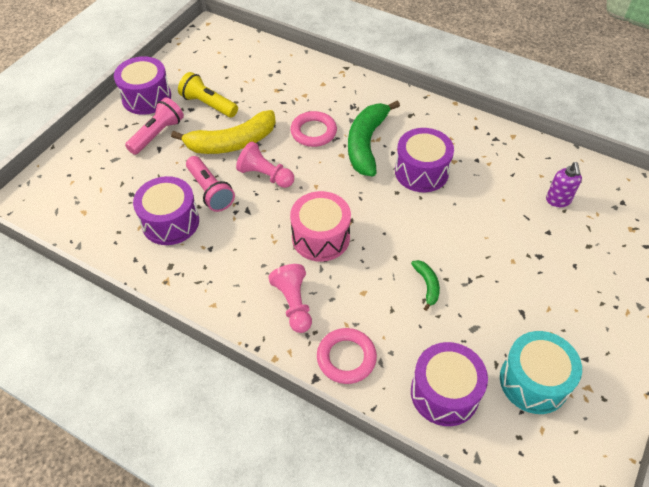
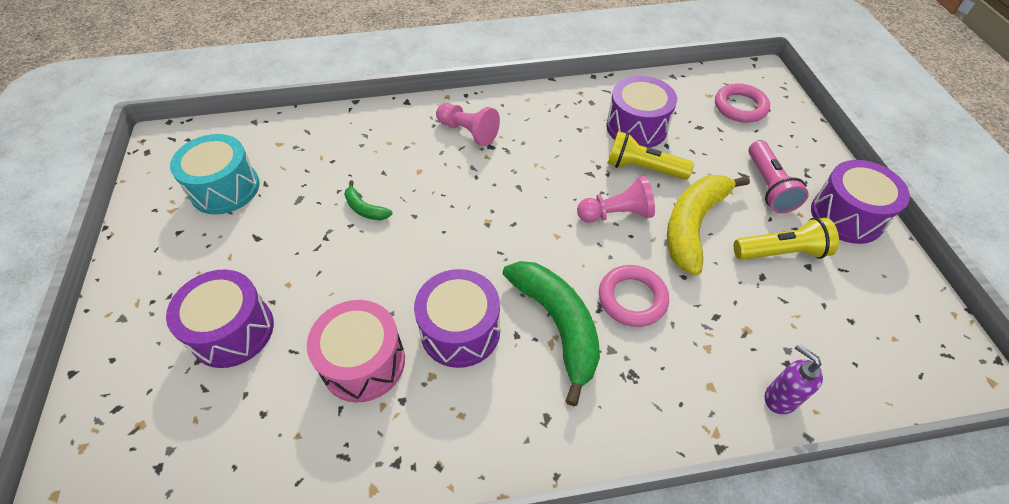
camera: 140 degrees right, 0 degrees up
(210, 191) = (643, 168): pink flashlight -> yellow flashlight
(321, 237) = (499, 191): pink drum -> pink drum (363, 362)
(346, 358) = (394, 123): pink ring -> pink ring (740, 107)
(444, 393) = (300, 143): purple drum -> purple drum (232, 331)
(558, 200) = (258, 405): purple soap dispenser -> purple soap dispenser (780, 398)

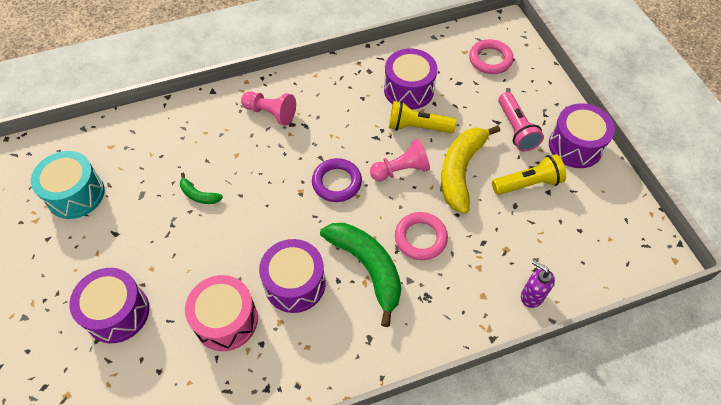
camera: 10 degrees left, 5 degrees up
(534, 217) = (337, 182): none -> purple ring

